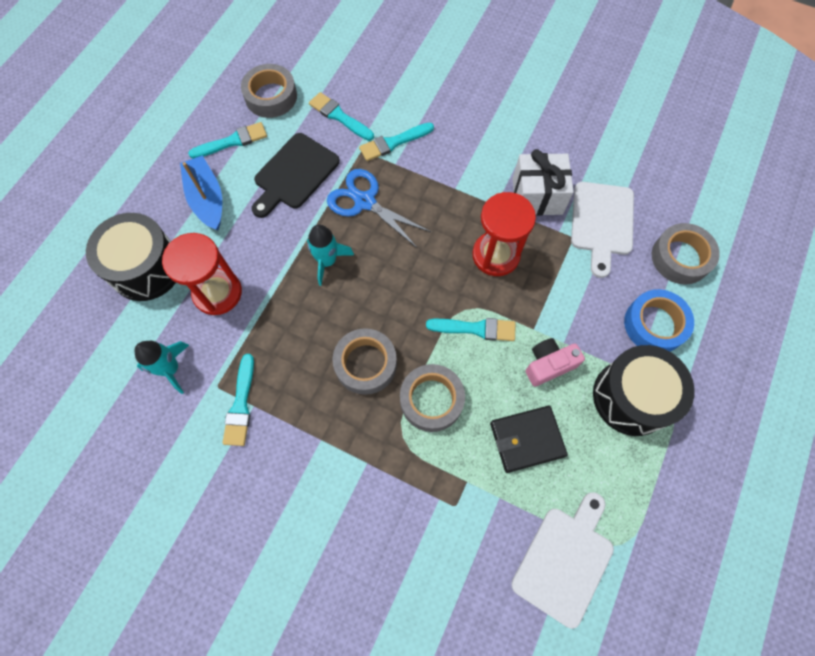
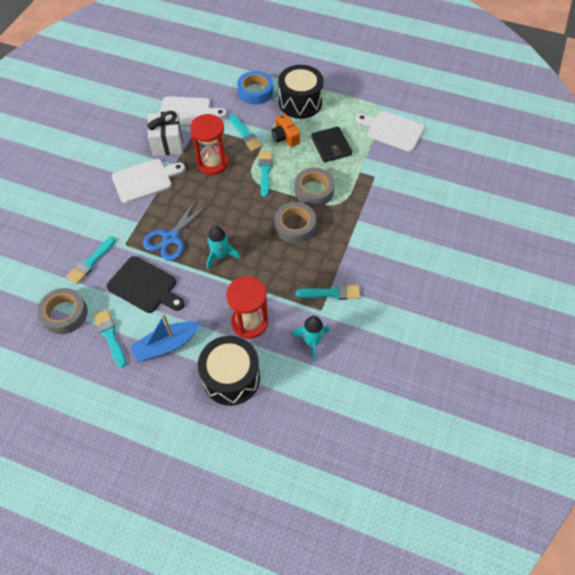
camera: 95 degrees left, 10 degrees down
(393, 143) = (119, 225): turquoise brush -> turquoise brush (245, 134)
(468, 169) = (145, 180): none -> white cutting board
(548, 365) = (285, 137): pink camera -> orange camera
(680, 258) = (211, 79): grey tape -> none

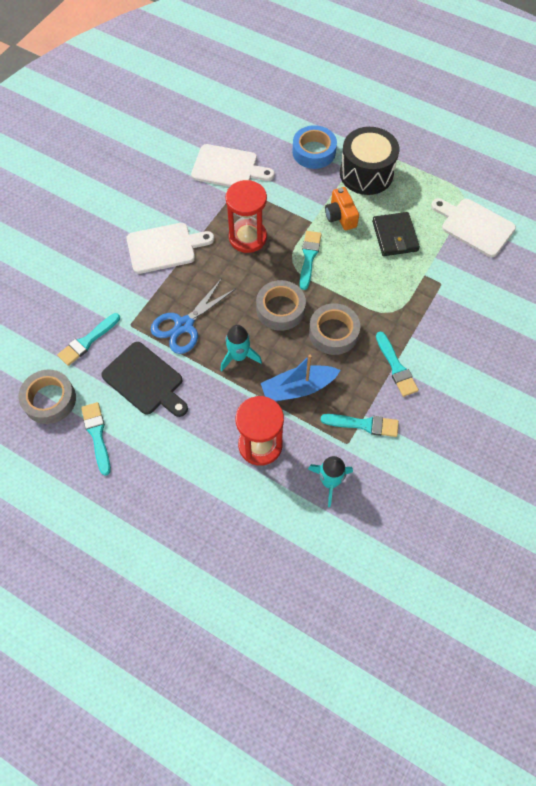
camera: 10 degrees right, 5 degrees up
(166, 345) = (160, 457): blue boat -> blue boat (298, 388)
(167, 143) = (198, 204): white gift -> none
(231, 377) = (228, 509): black drum -> none
(245, 134) = (292, 206): turquoise brush -> turquoise brush (396, 367)
(314, 191) = (364, 291): grey tape -> grey tape (280, 309)

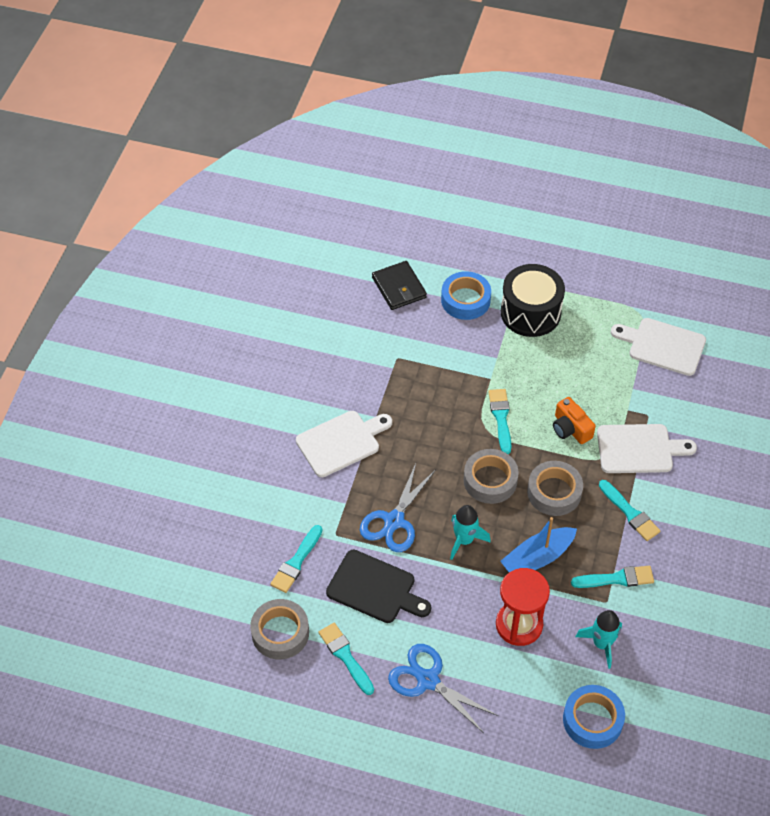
camera: 15 degrees left, 10 degrees down
(160, 475) = (428, 680): none -> blue scissors
(228, 168) = (378, 338): white cutting board -> white cutting board (639, 449)
(247, 237) = (427, 411): red hourglass -> none
(296, 552) = (592, 720): none -> blue tape
(340, 216) = (519, 366): orange camera -> orange camera (570, 429)
(394, 236) = (583, 375): black wallet -> black wallet (399, 287)

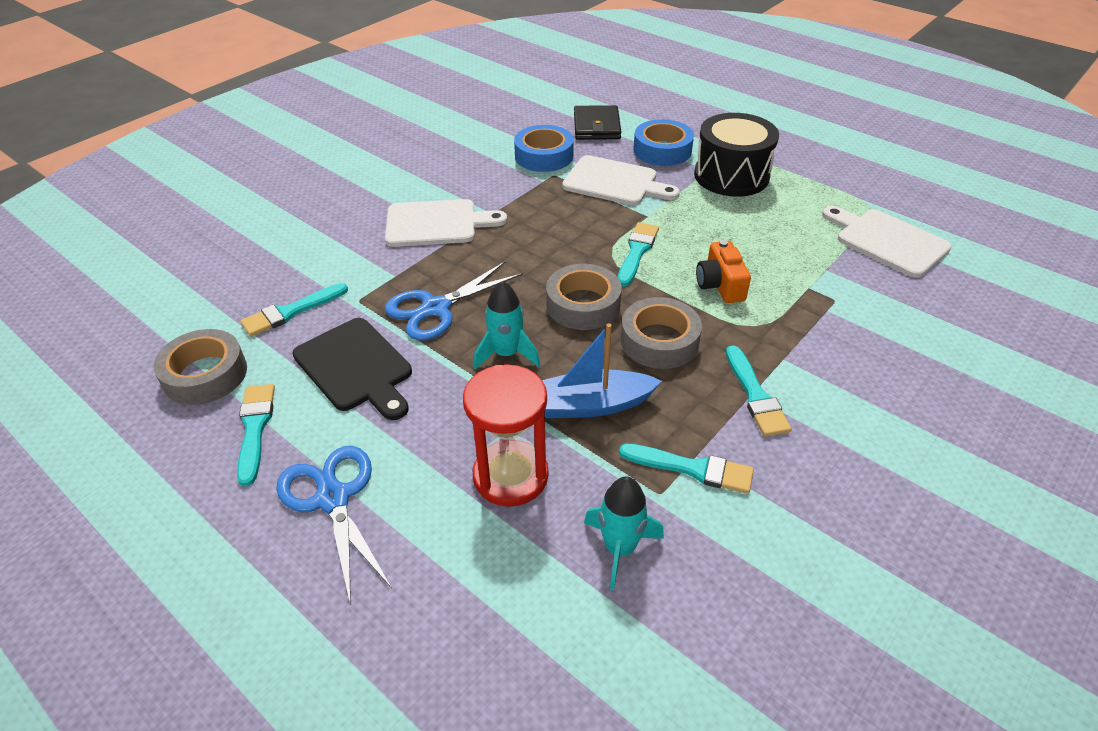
camera: 25 degrees right, 10 degrees down
(592, 720) = (536, 661): blue tape -> blue tape (544, 156)
(639, 449) = (804, 330): white cutting board -> white cutting board (614, 182)

